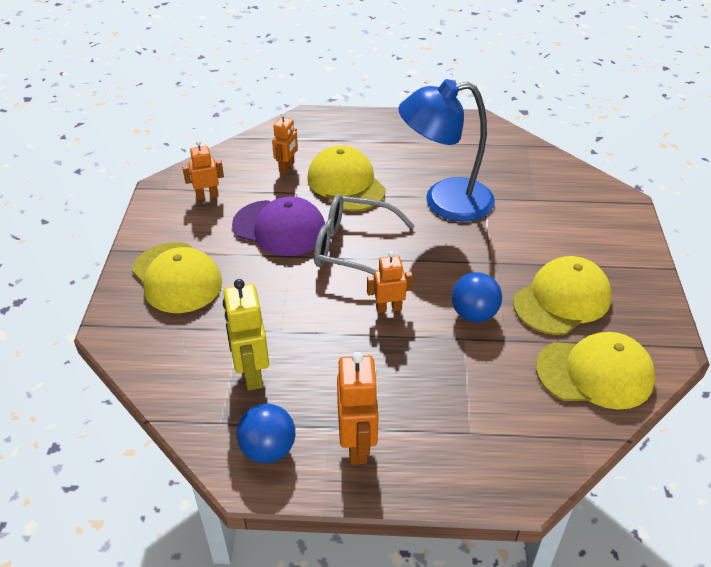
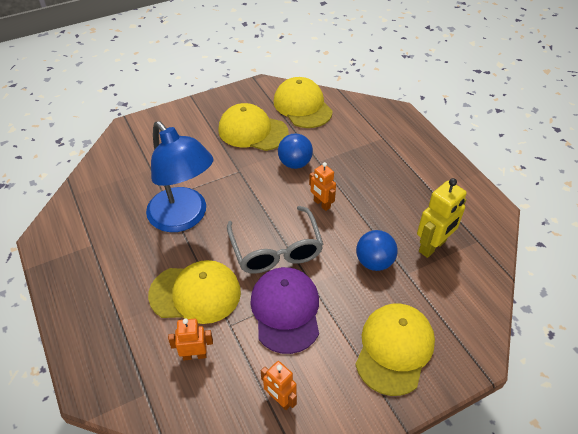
camera: 120 degrees left, 5 degrees up
(268, 449) = (471, 210): blue ball -> blue ball (374, 262)
(346, 183) = (195, 293): yellow cap -> yellow cap turned 120 degrees counterclockwise
(357, 444) = (431, 175): orange robot -> none

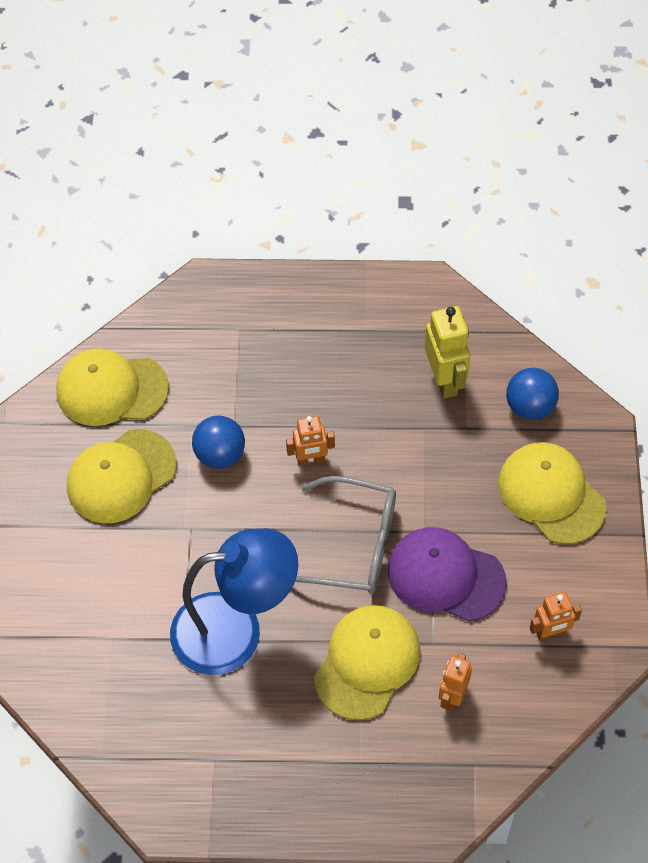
camera: 60 degrees left, 10 degrees up
(374, 262) = (431, 451): blue ball -> blue ball (530, 407)

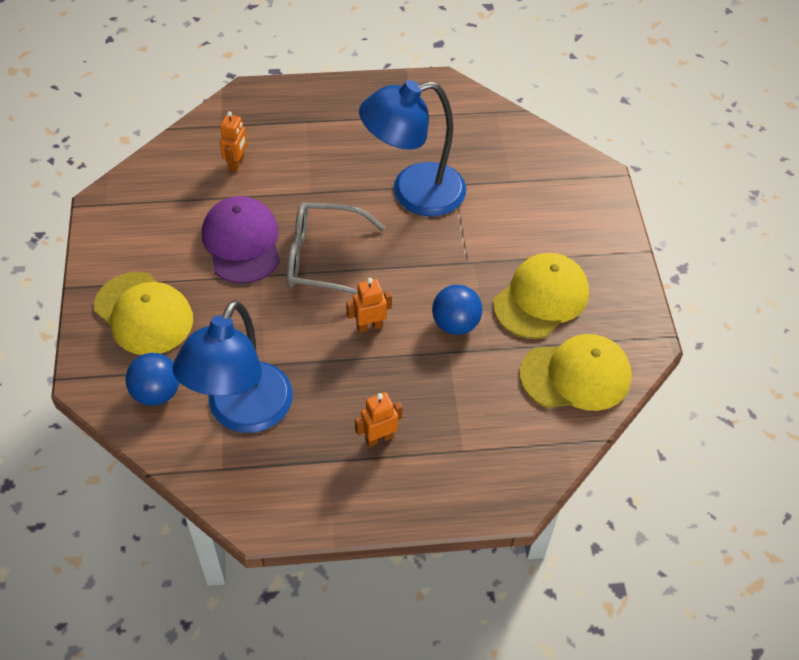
camera: 170 degrees right, 5 degrees down
(367, 663) = (305, 179): yellow cap -> none
(445, 380) = (242, 413): yellow robot -> blue lamp
(445, 576) = (242, 243): purple cap -> purple cap turned 120 degrees counterclockwise
(550, 633) = (155, 209): orange robot -> orange robot (379, 438)

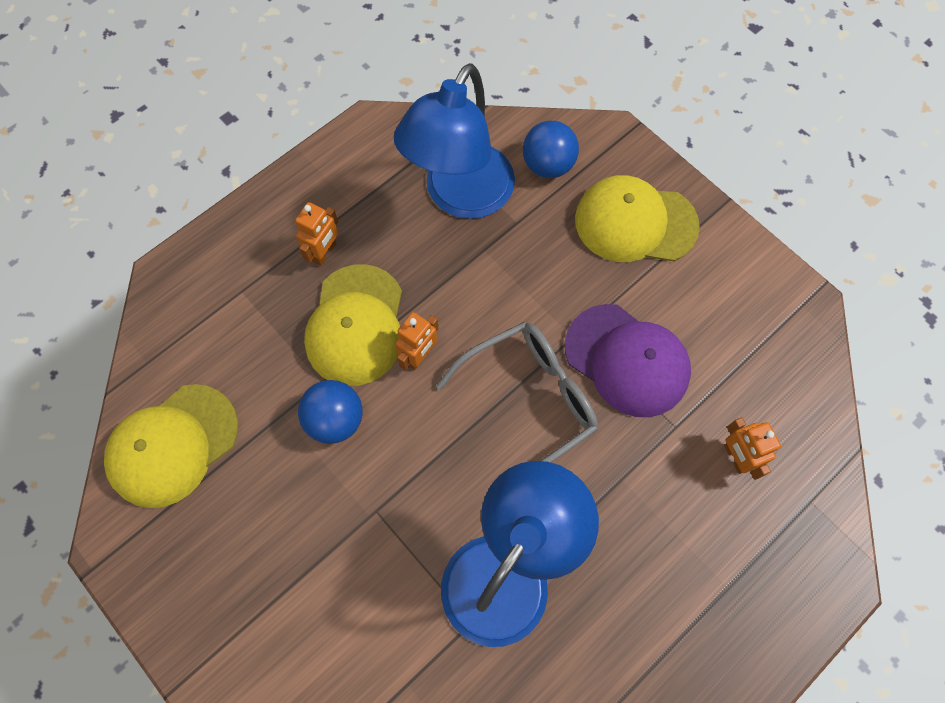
camera: 145 degrees right, 15 degrees up
(242, 413) = (460, 196): blue lamp -> blue lamp turned 135 degrees counterclockwise
(541, 298) = (263, 520): yellow cap -> yellow cap (356, 325)

